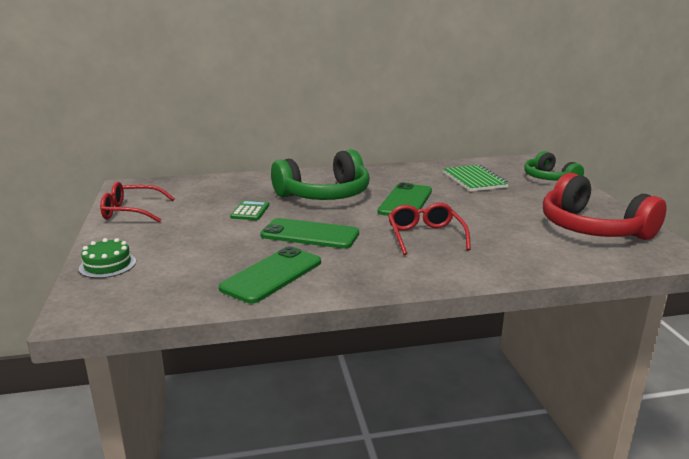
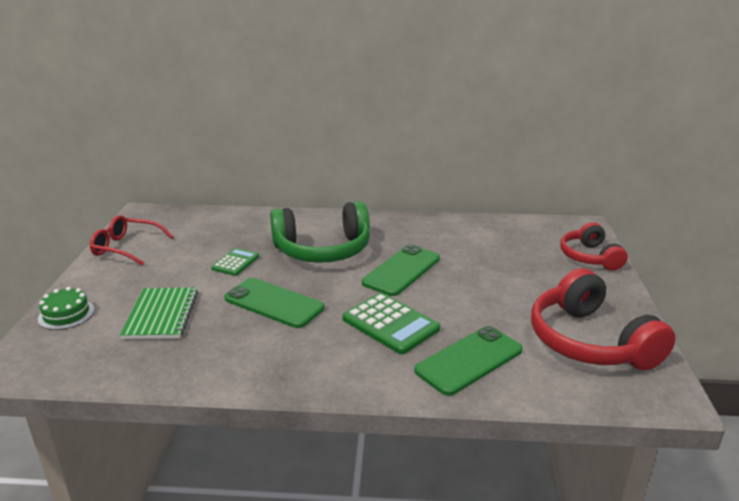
camera: 15 degrees right, 5 degrees up
(272, 275) = (204, 352): green phone -> green phone (469, 360)
(425, 236) = (390, 324): red glasses -> green calculator
(474, 180) = (499, 248): green notebook -> green notebook (161, 315)
(549, 178) = (589, 257): green headphones -> red headphones

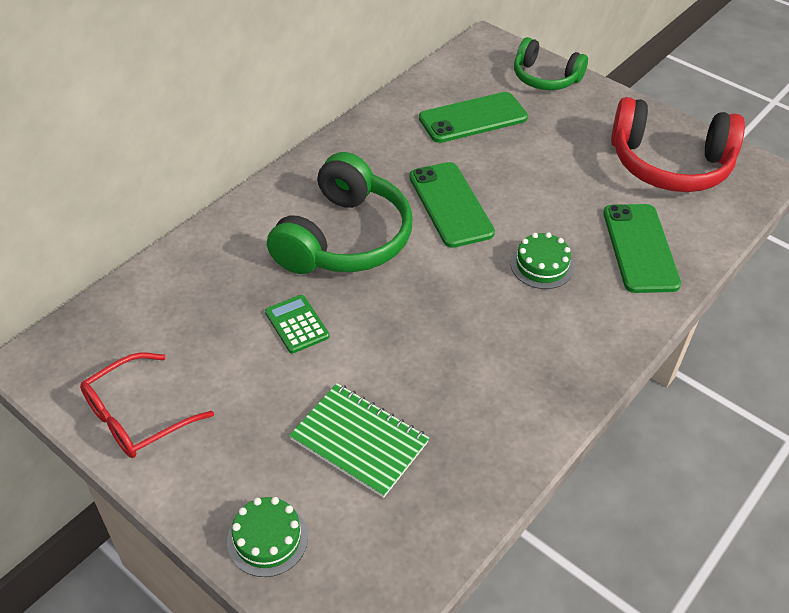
camera: 55 degrees left, 20 degrees up
(274, 303) = (424, 332): green phone -> green phone (473, 118)
(390, 324) = (541, 265): green calculator -> green cake
(589, 257) = (545, 78): red headphones -> green headphones

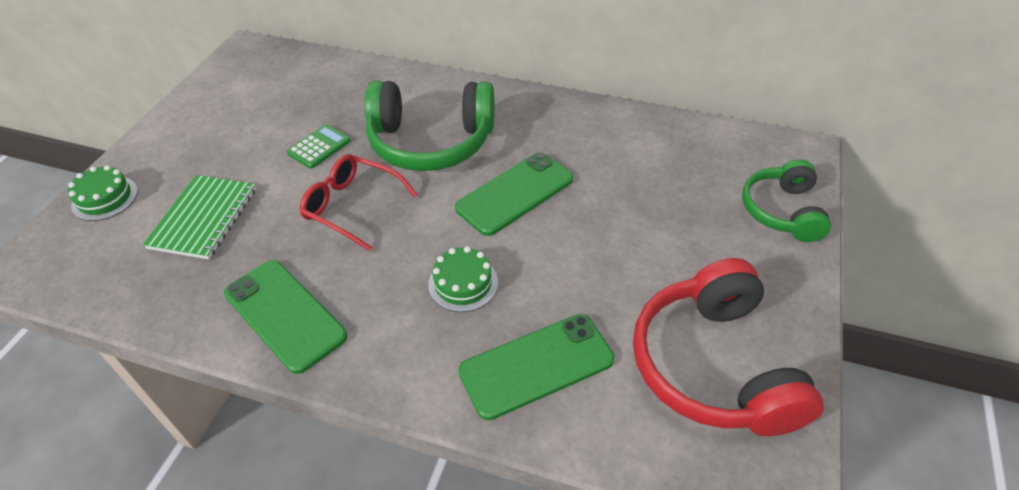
camera: 70 degrees right, 0 degrees up
(137, 416) = (207, 103): red glasses -> red glasses (352, 206)
(473, 118) = (659, 174): green phone -> green phone (284, 315)

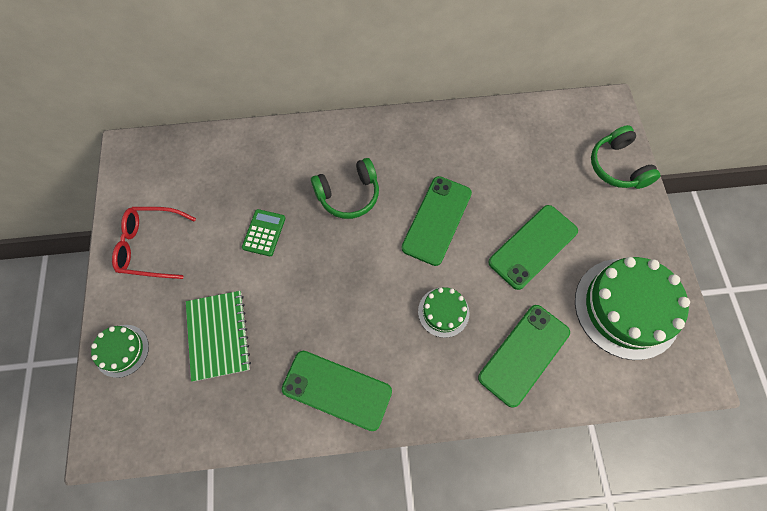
camera: 25 degrees left, 20 degrees up
(352, 206) = (326, 278): red glasses -> red glasses (151, 246)
(431, 142) = (348, 195): green headphones -> green headphones, size x0.61
(619, 256) = (533, 247): none -> green phone
(713, 366) = (626, 308): red headphones -> green cake

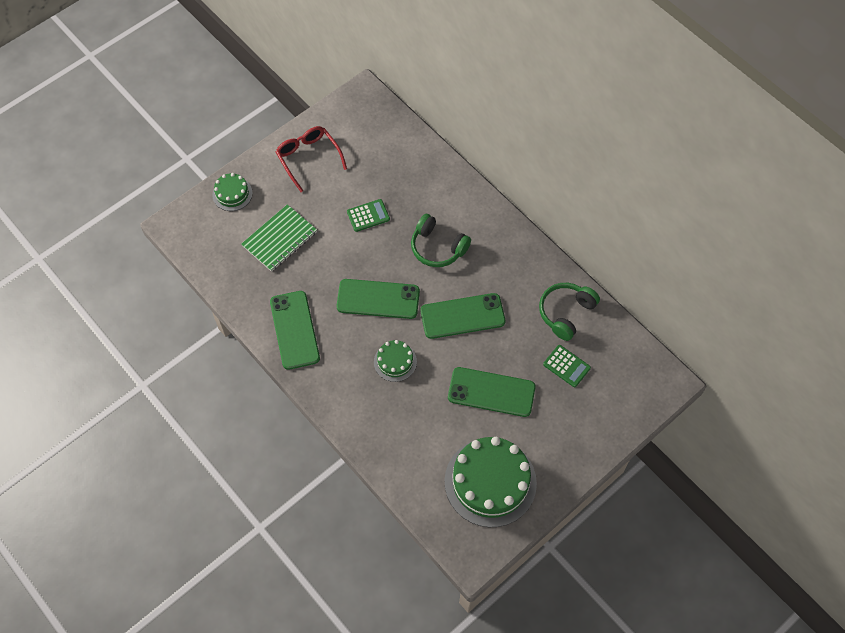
camera: 55 degrees right, 5 degrees down
(524, 354) = (402, 430): green phone -> green phone (378, 299)
(546, 169) = (566, 366): none -> green calculator
(617, 166) = (612, 416): green headphones -> green headphones (566, 313)

